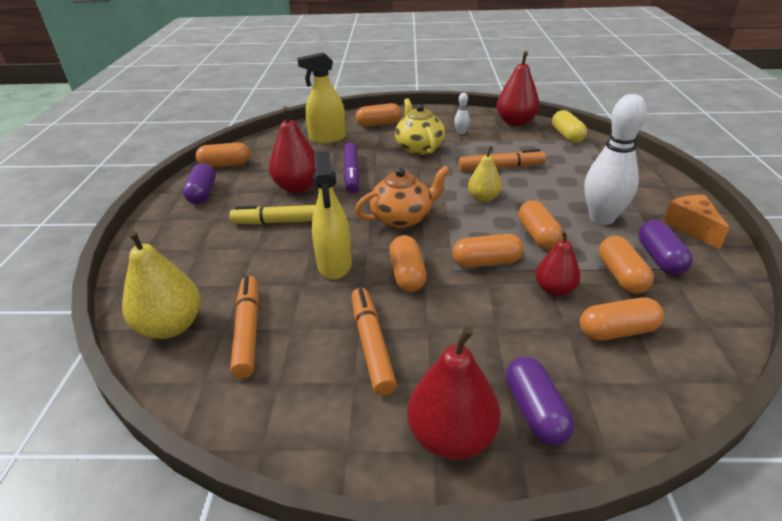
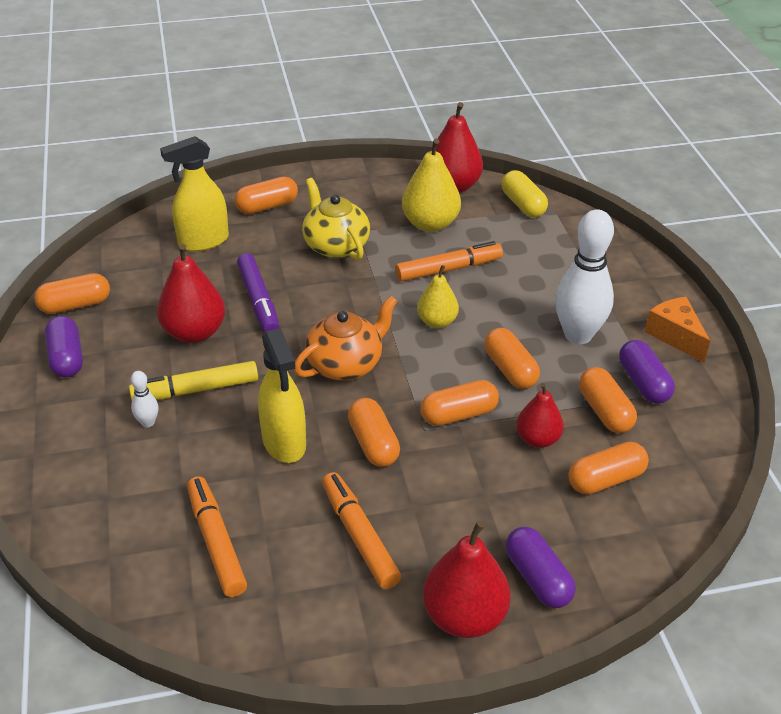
camera: 15 degrees left, 5 degrees up
(171, 326) = (123, 551): yellow pear -> yellow pear (430, 224)
(461, 132) = (385, 212): white bowling pin -> white bowling pin (148, 422)

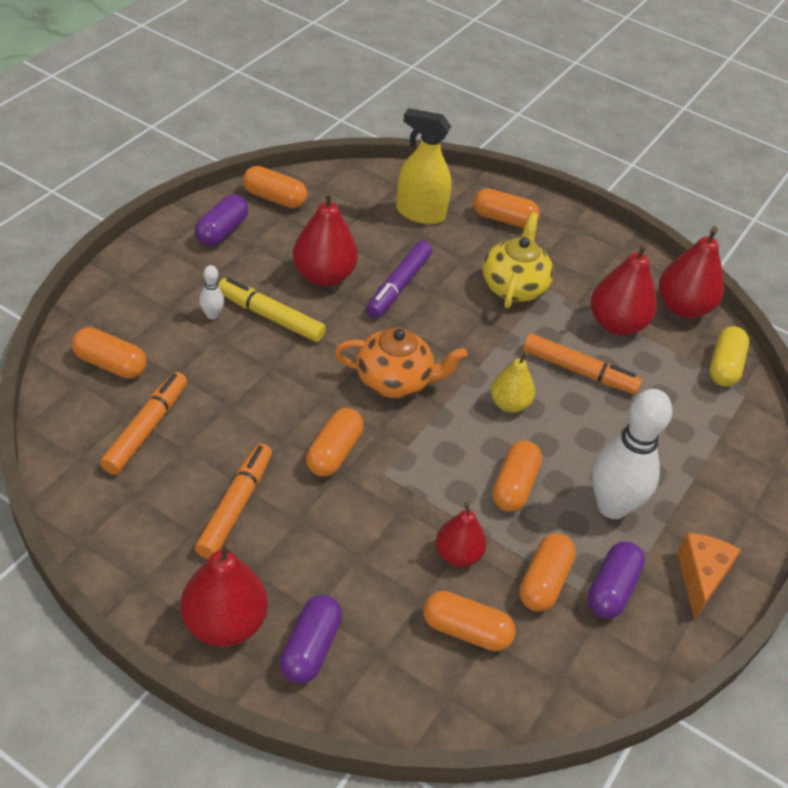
camera: 40 degrees right, 5 degrees up
(284, 442) = (276, 400): yellow spray bottle -> none
(430, 224) = (616, 324): yellow pear -> red pear
(458, 415) = (424, 485): orange capsule -> orange capsule (110, 364)

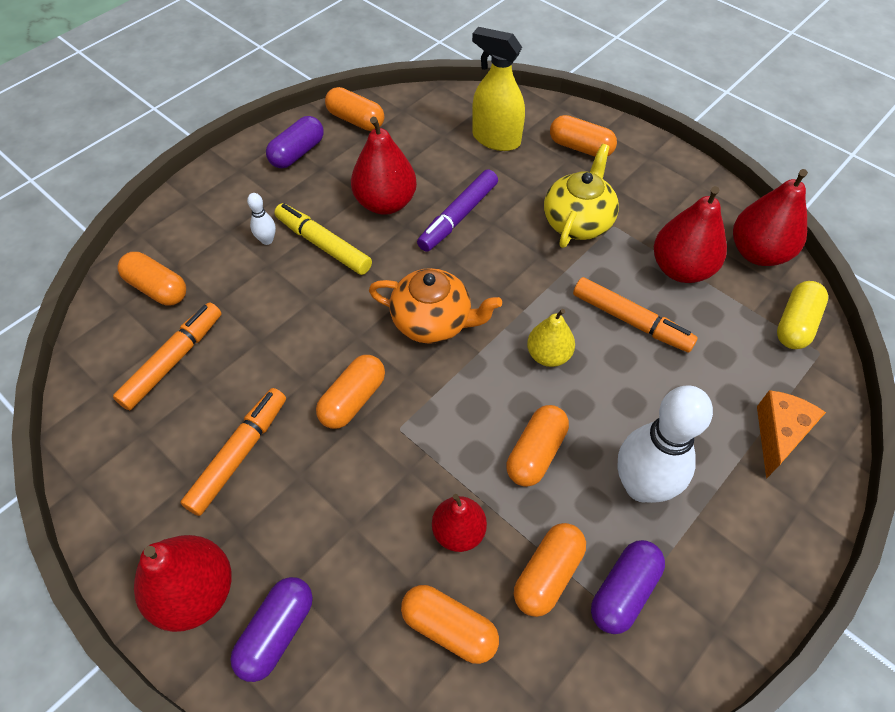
camera: 15 degrees right, 10 degrees up
(700, 578) = (730, 586): orange cheese -> orange cheese (778, 435)

